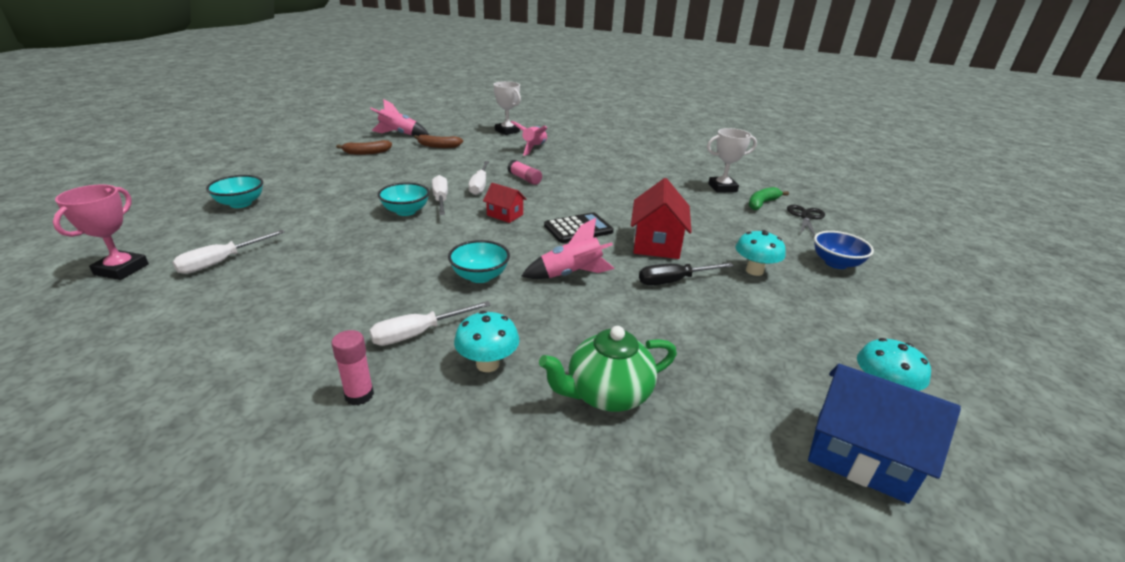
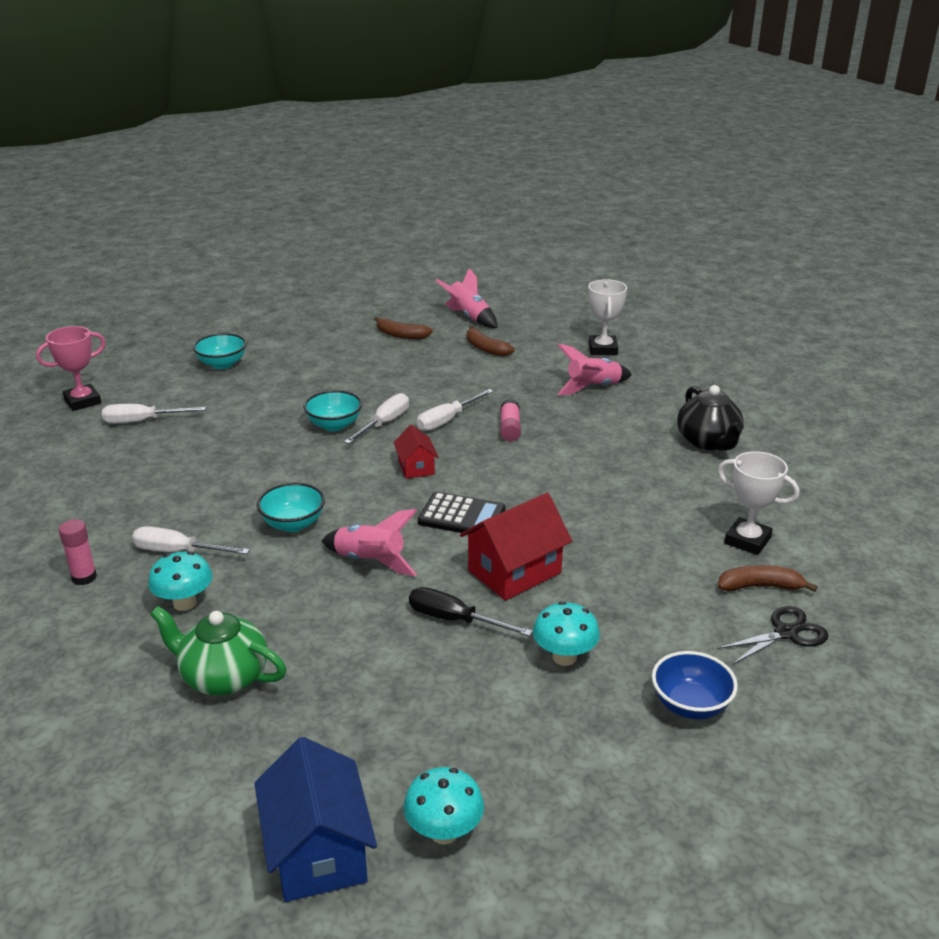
camera: 45 degrees right, 0 degrees up
(631, 155) = (708, 442): none -> black teapot
(762, 203) = (760, 586): green banana -> brown banana

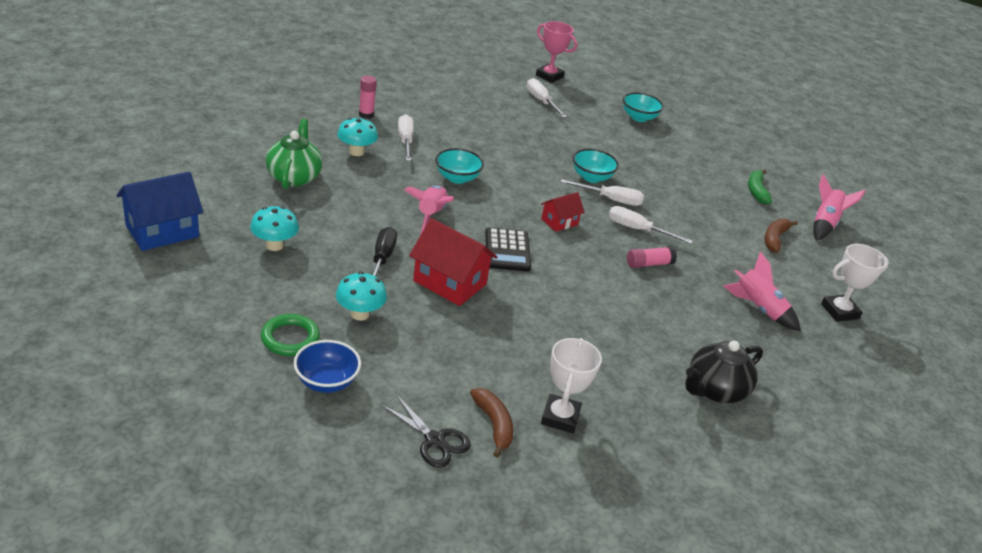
camera: 65 degrees right, 5 degrees up
(401, 335) = (756, 191): brown banana -> green banana
(444, 832) = (183, 275): turquoise mushroom -> turquoise mushroom (274, 245)
(605, 728) = (290, 338): none -> green ring

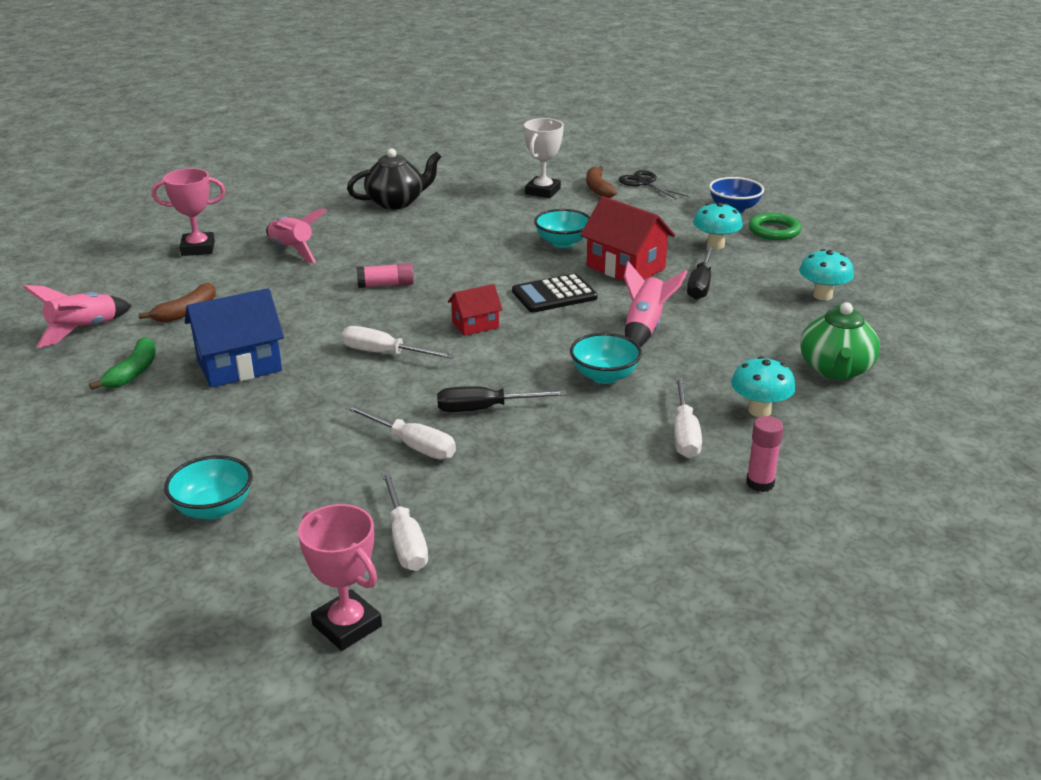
camera: 165 degrees left, 5 degrees down
(162, 231) = (952, 306): blue house -> blue house (239, 365)
(507, 250) = (554, 295): black calculator -> black calculator turned 120 degrees counterclockwise
(527, 160) = (485, 409): none -> black screwdriver
(591, 177) = (393, 384): turquoise bowl -> turquoise bowl (562, 242)
(638, 230) = (372, 318): white screwdriver -> white screwdriver (412, 445)
(839, 311) = (198, 248): white trophy -> pink trophy

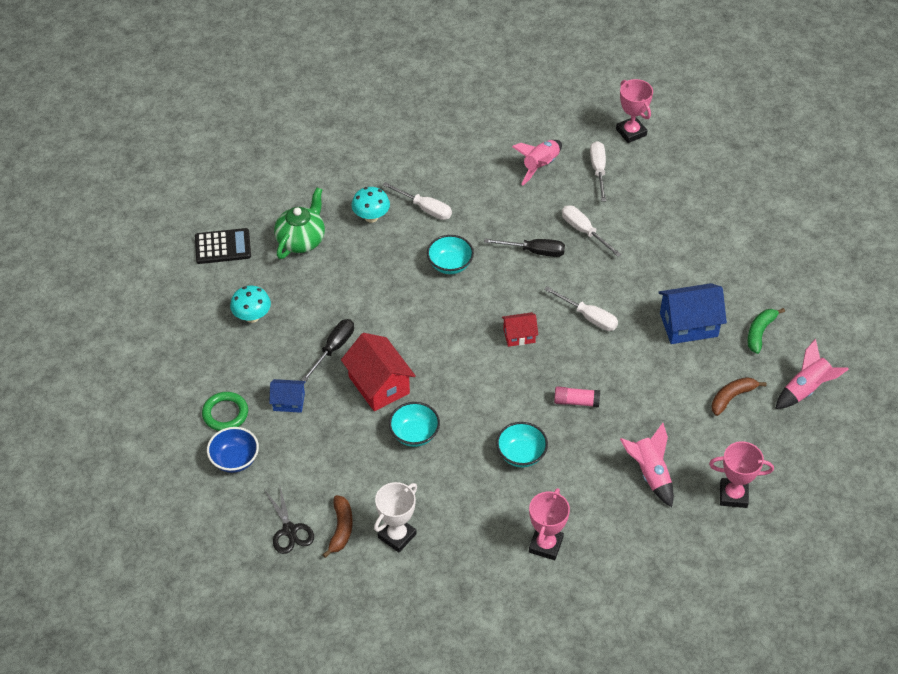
camera: 165 degrees left, 20 degrees up
(213, 508) = (696, 208): turquoise bowl -> turquoise bowl (521, 454)
(396, 202) = (545, 545): black teapot -> pink trophy
(554, 295) = (449, 360): black calculator -> black calculator (223, 246)
(645, 328) = (401, 306): pink rocket -> pink rocket (540, 166)
(684, 434) = (425, 208): white screwdriver -> white screwdriver turned 105 degrees clockwise
(715, 245) = (289, 402): turquoise mushroom -> blue house
(760, 483) = (404, 168): pink glue stick -> none

